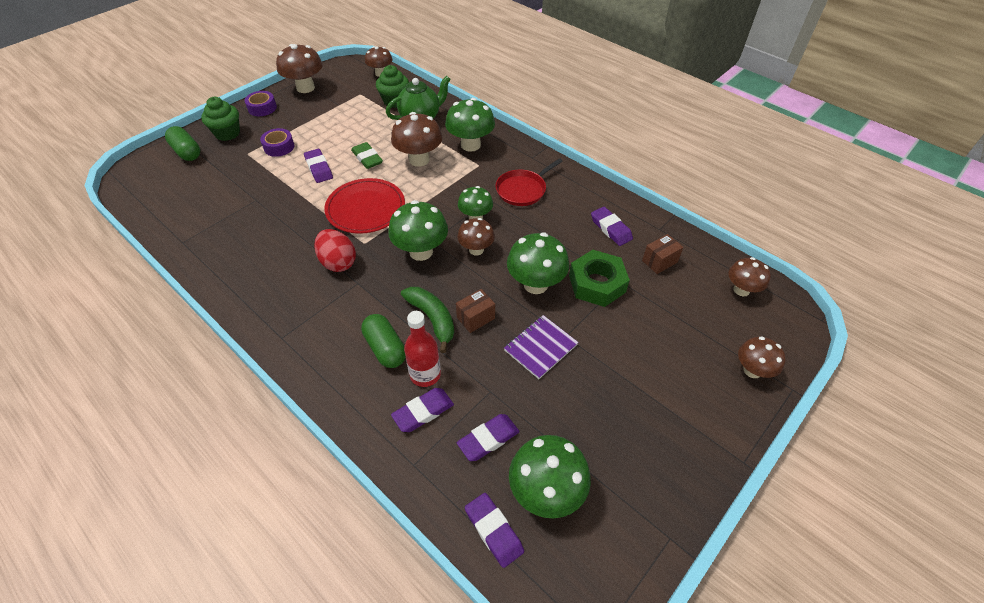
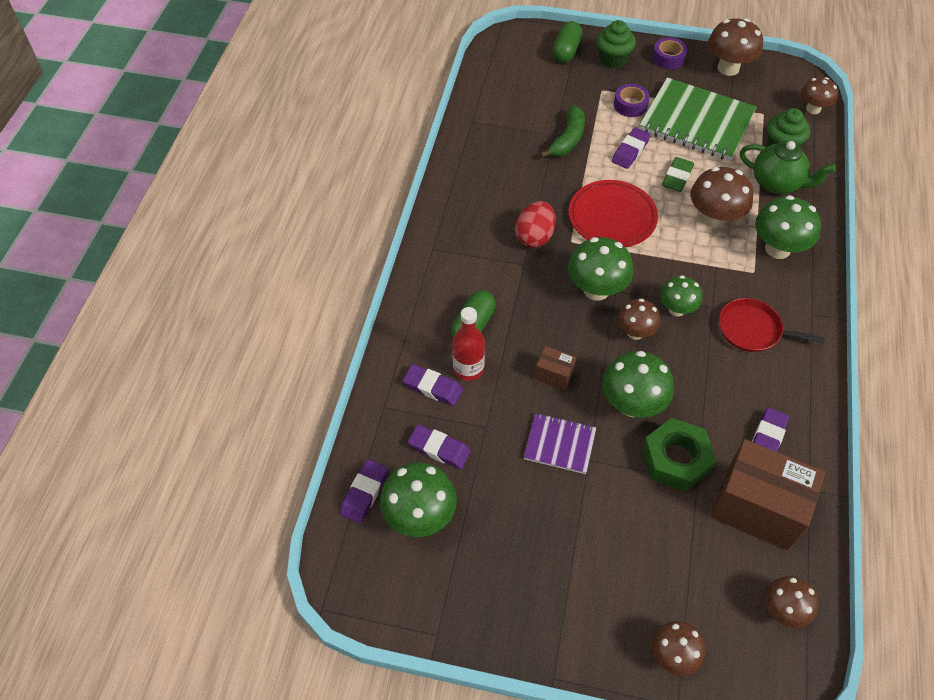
camera: 60 degrees right, 5 degrees up
(332, 125) = (696, 122): none -> green notebook
(432, 319) = (528, 342): green banana -> green banana (567, 139)
(659, 261) = (757, 508): brown box -> brown box, size x2.21

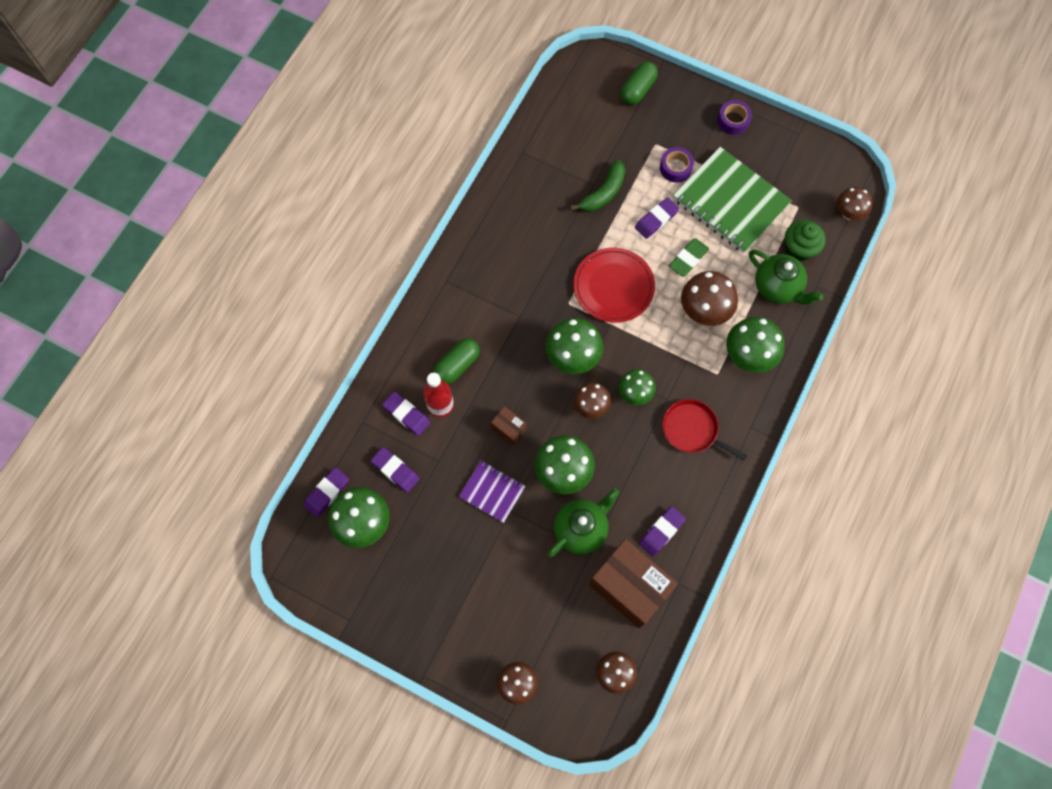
camera: 15 degrees right, 15 degrees up
(534, 237) = (538, 290): red egg -> none
(613, 59) = (679, 110): green cupcake -> none
(676, 459) = (581, 529): green nut -> green teapot
(728, 68) = (786, 146): brown mushroom -> none

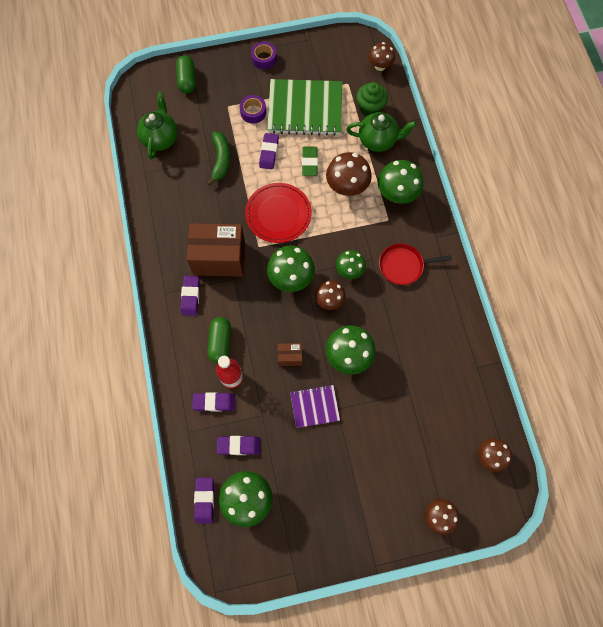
camera: 40 degrees left, 0 degrees up
(581, 529) = (391, 383): green teapot -> green teapot (160, 138)
(629, 587) = (451, 395): brown box -> brown box (219, 258)
(661, 532) = (440, 344): purple eraser -> purple eraser (190, 296)

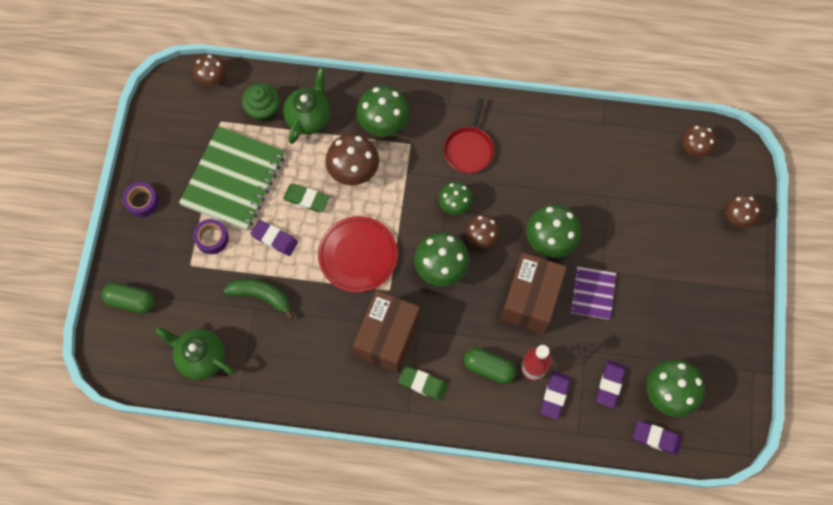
camera: 70 degrees left, 0 degrees up
(190, 296) = (423, 384): purple eraser -> green eraser
(290, 357) = (530, 300): brown box -> brown box, size x2.21

